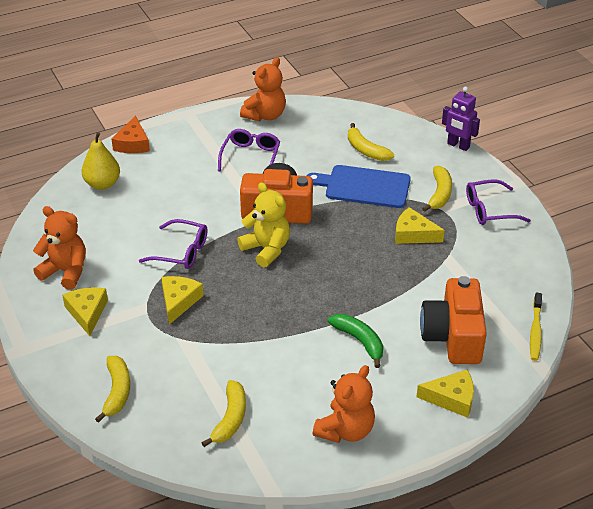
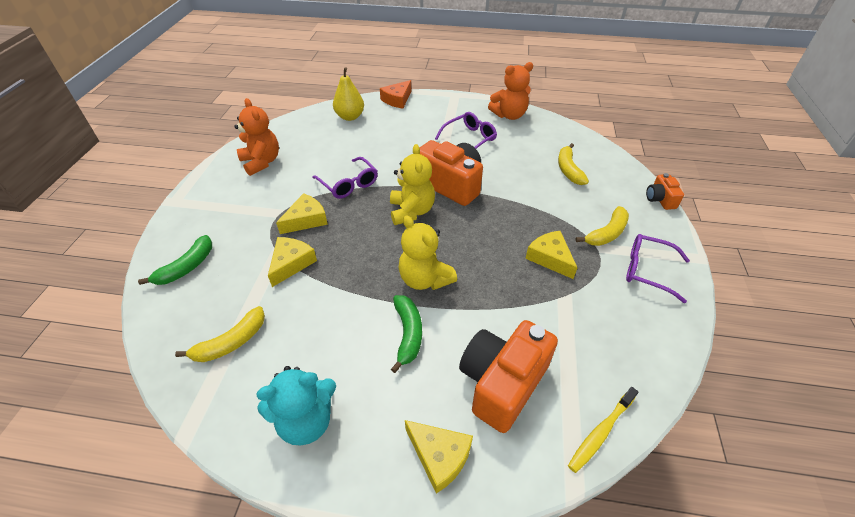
camera: 35 degrees right, 5 degrees up
(87, 313) = (240, 197): yellow cheese -> yellow cheese (291, 263)
(117, 391) = (186, 267): yellow banana -> green banana
(333, 297) = (424, 279): none -> yellow teddy bear
(345, 430) = (306, 421): orange teddy bear -> turquoise teddy bear
(364, 186) = (540, 197): blue cutting board -> none
(458, 145) = (660, 199): purple robot -> orange camera

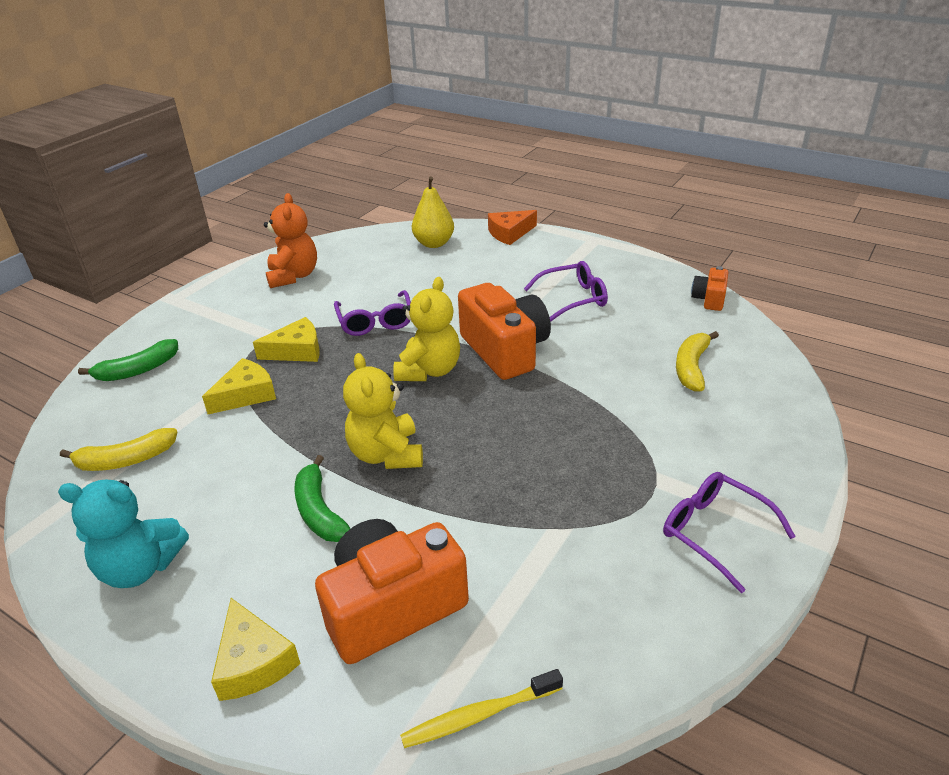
camera: 25 degrees right, 10 degrees down
(408, 334) = (319, 511): green banana -> green banana turned 135 degrees clockwise
(509, 115) = (654, 279): orange teddy bear -> none
(550, 258) = (575, 475): yellow cheese -> none
(606, 233) = (687, 465): yellow banana -> none
(660, 199) = (814, 441): orange camera -> orange camera (709, 299)

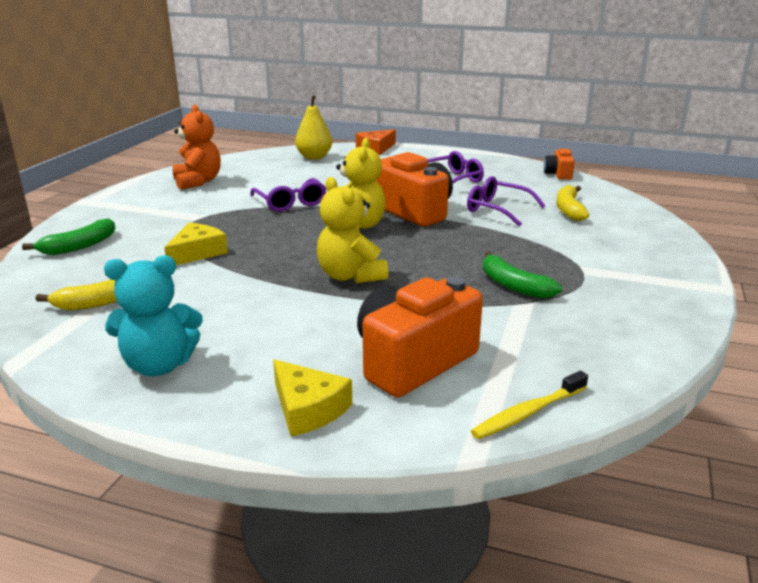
camera: 15 degrees left, 10 degrees down
(297, 351) = (229, 224): yellow cheese -> none
(319, 511) = (311, 314): green banana -> green banana (513, 285)
(714, 532) = (644, 292): purple glasses -> purple glasses (497, 209)

